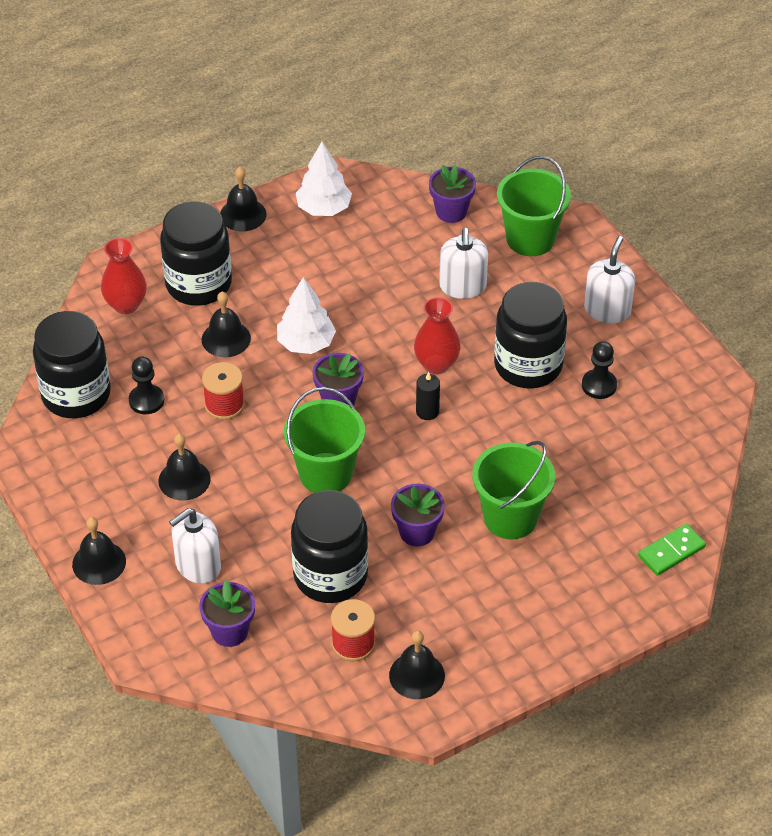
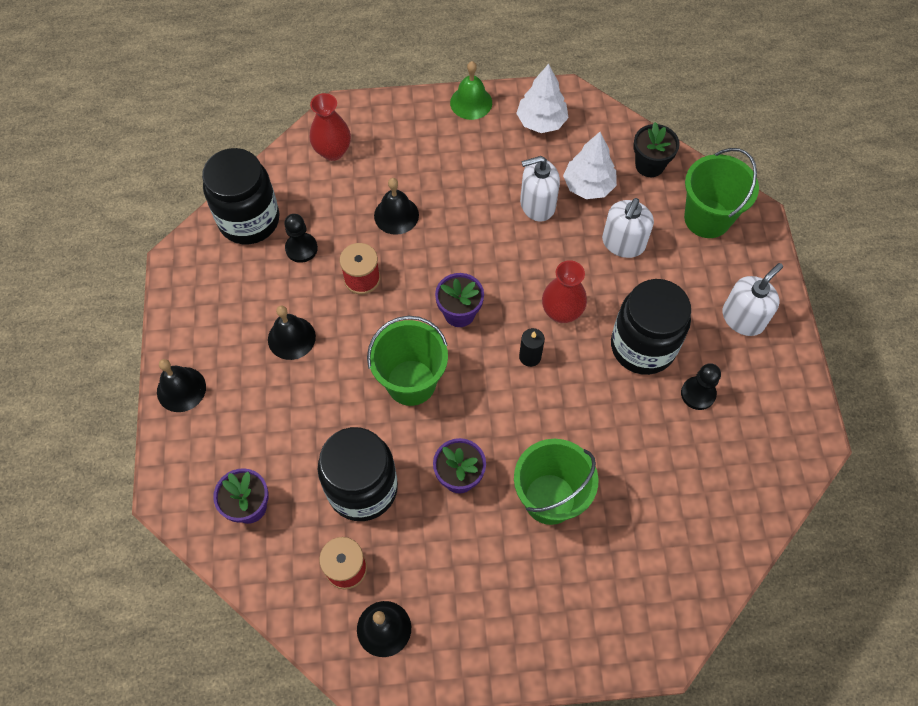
camera: 25 degrees right, 15 degrees up
(198, 284) = (401, 154): black jar -> none
(198, 565) = (258, 428): white soap dispenser -> white soap dispenser (537, 204)
(243, 214) = (471, 102): black bell -> green bell
(306, 343) = (460, 246): white tree -> white tree (588, 186)
(451, 211) = (649, 165): purple flower pot -> black flower pot
(671, 552) = (682, 603): green domino -> none

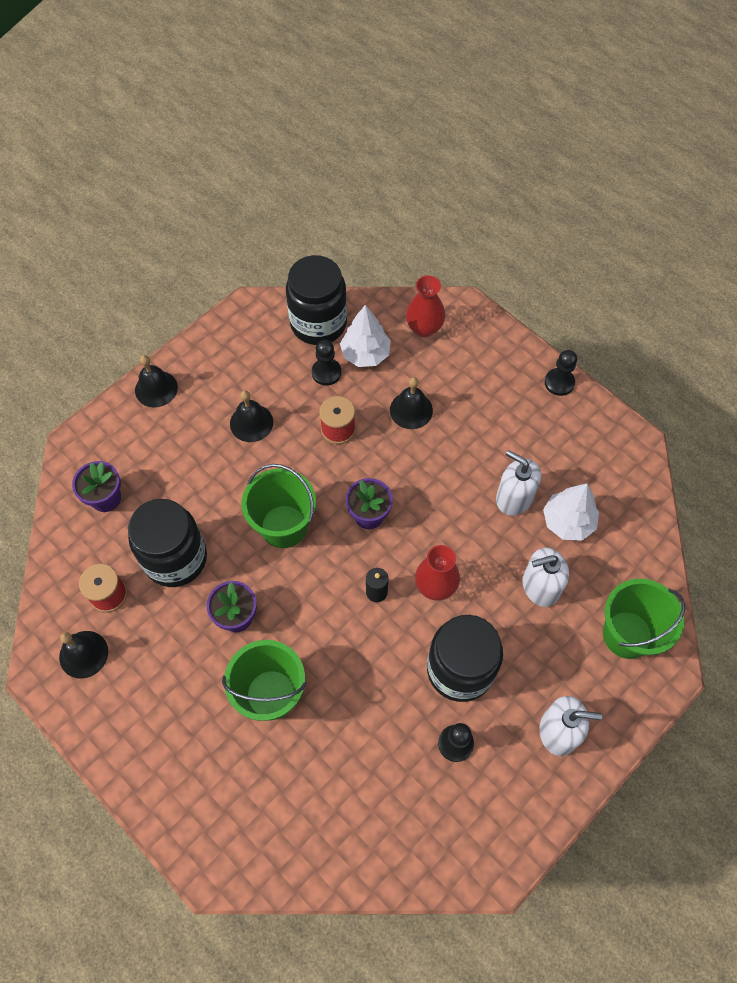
camera: 50 degrees right, 0 degrees up
(471, 102) = (559, 382): green bell -> black pawn
(541, 121) = (592, 443): white tree -> white tree (365, 354)
(649, 165) = (634, 553): black flower pot -> none

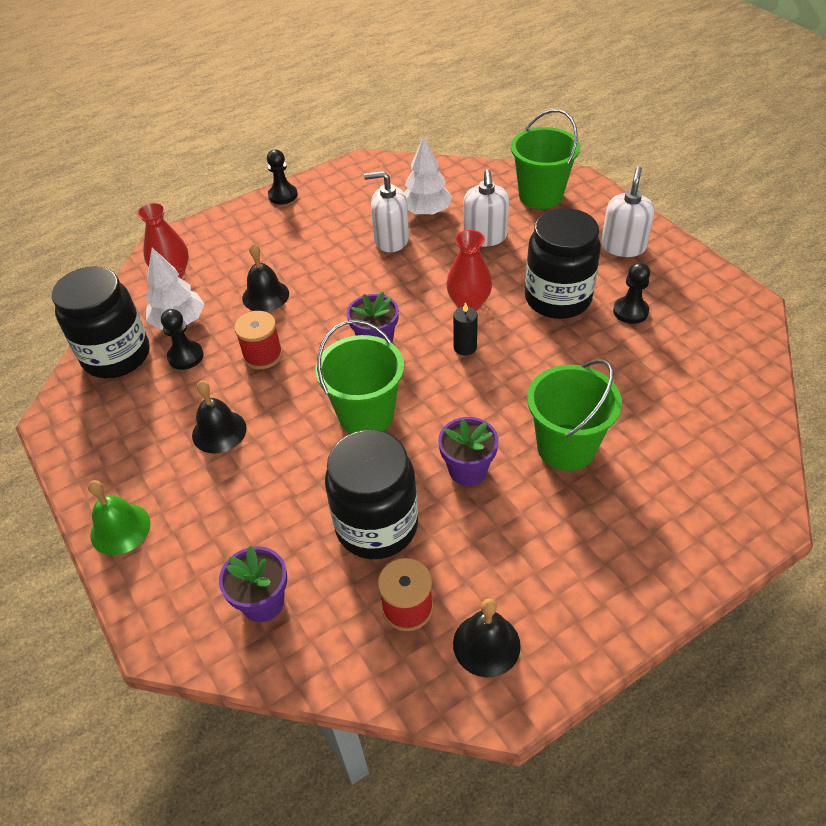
camera: 75 degrees left, 15 degrees down
(156, 389) = (120, 529): black bell -> green bell
(514, 497) = (391, 240): white soap dispenser -> white soap dispenser turned 45 degrees clockwise

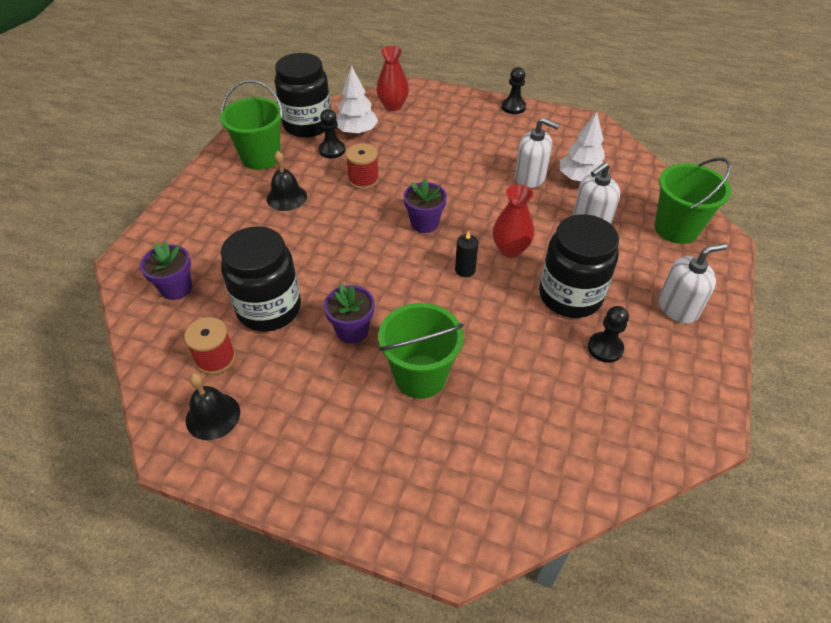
camera: 50 degrees right, 0 degrees up
(120, 529) = (187, 201): green bell -> none
(265, 296) = (414, 152): black bell -> none
(366, 415) = (356, 254): green bucket -> green bucket (261, 157)
(391, 240) = (530, 177): white soap dispenser -> white soap dispenser turned 150 degrees clockwise

